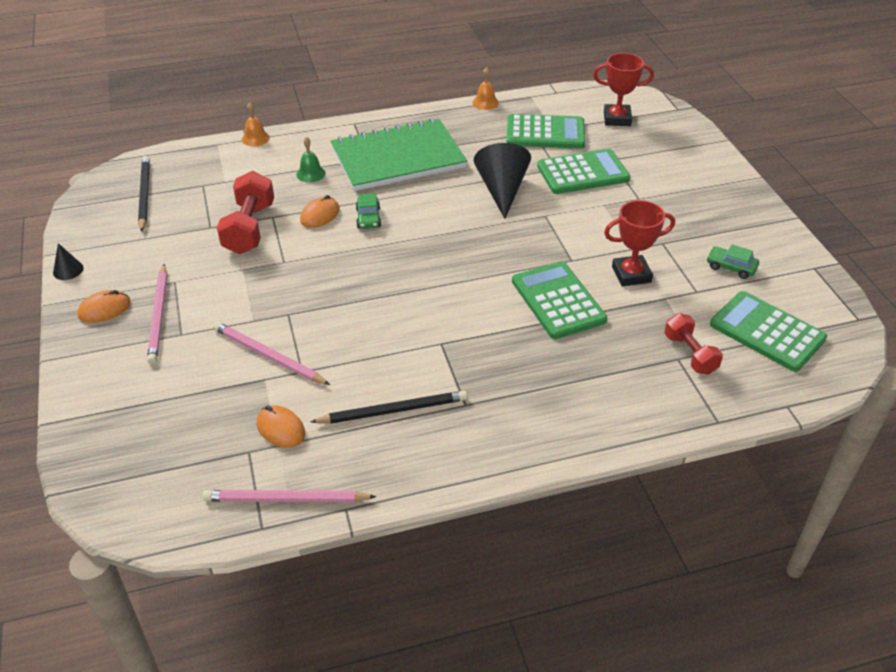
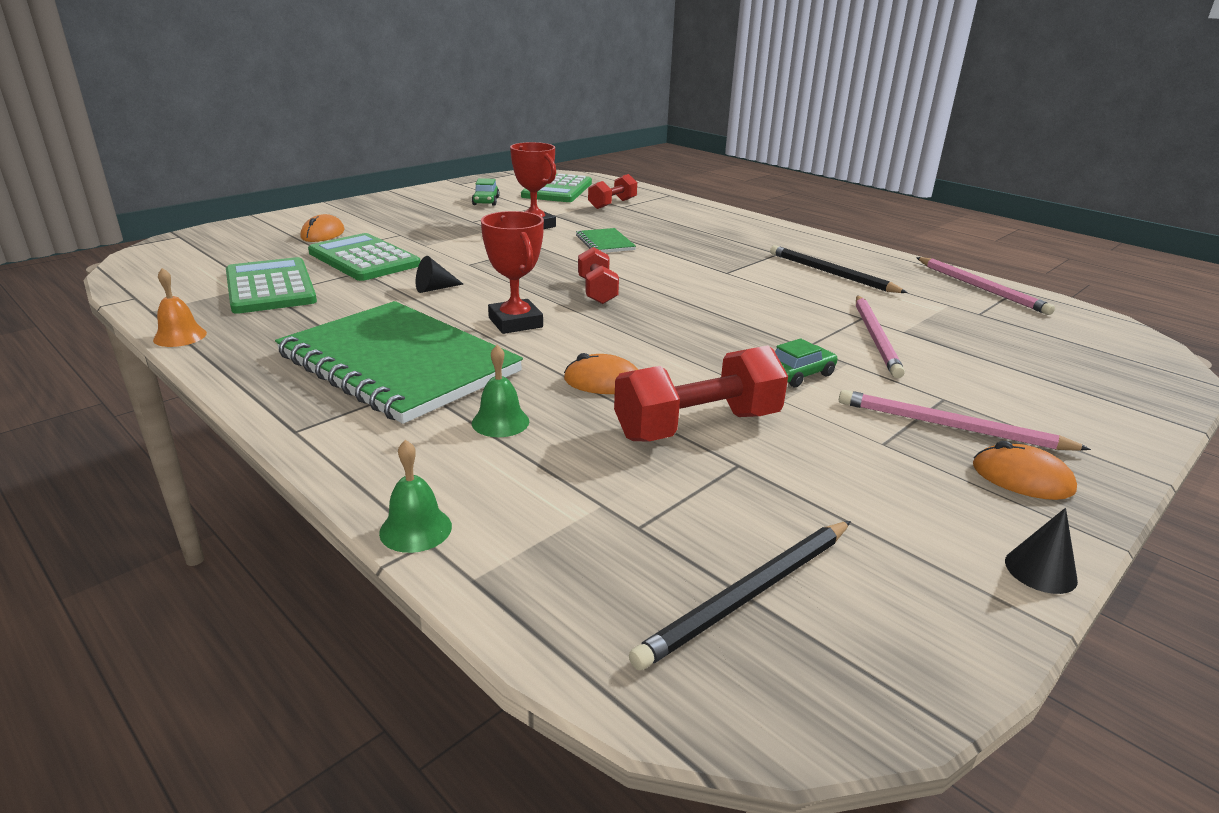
camera: 120 degrees left, 15 degrees down
(159, 316) = (950, 426): pink pencil -> pink pencil turned 120 degrees counterclockwise
(255, 138) = (415, 529): orange bell -> green bell
(281, 429) = (933, 307): orange mouse -> orange mouse (323, 234)
(368, 218) = (573, 348): green car -> green car (799, 374)
(448, 257) = (597, 291): none -> red dumbbell
(502, 190) = (434, 289): black cone -> black cone, size x0.47
(558, 301) = (605, 243): green calculator -> green notebook
(617, 119) = (215, 258): red trophy -> red trophy (515, 322)

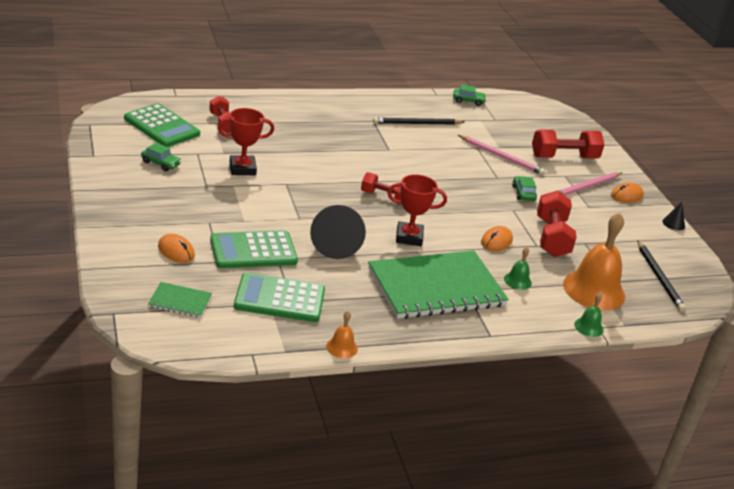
camera: 65 degrees left, 5 degrees up
(434, 289) = (335, 244): black cone -> black cone, size x2.14
(570, 508) = (594, 290): none -> orange bell
(605, 243) = (303, 160): green notebook -> green notebook (180, 301)
(981, 288) = (468, 101): pink pencil -> green car
(1004, 386) = (564, 157): none -> red dumbbell

